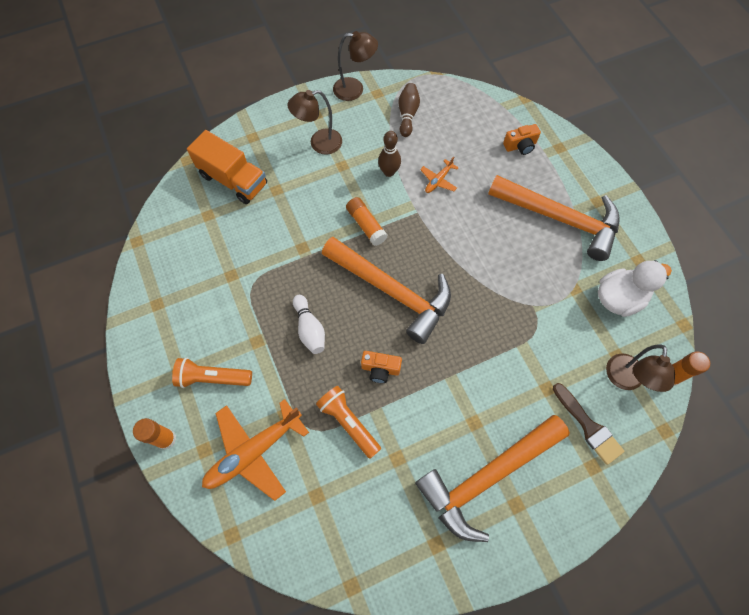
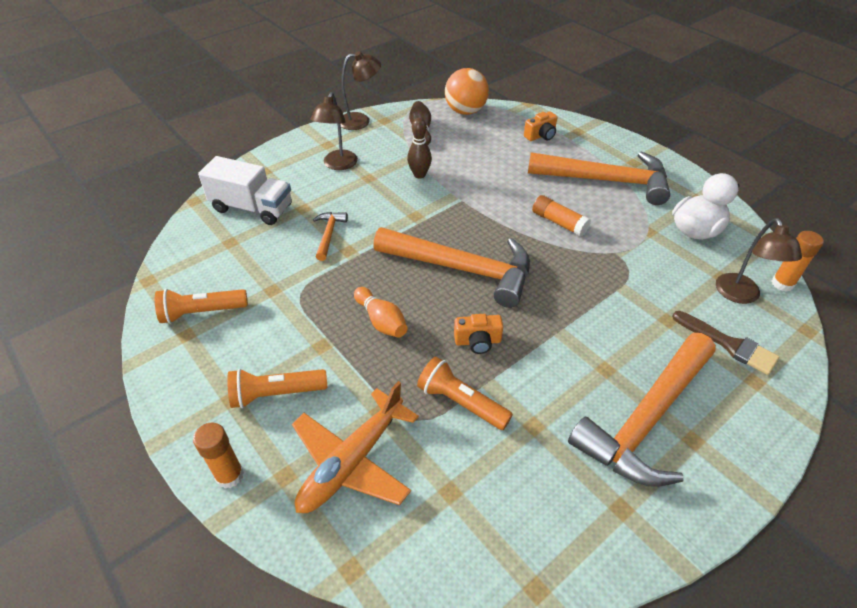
camera: 15 degrees left, 20 degrees down
(172, 285) = (202, 312): none -> orange flashlight
(233, 180) = (252, 208): orange truck -> white truck
(290, 226) = (329, 234): none -> orange hammer
(309, 329) = (381, 321): white bowling pin -> orange bowling pin
(319, 143) = (338, 165): brown lamp -> brown lamp turned 45 degrees counterclockwise
(366, 225) = (412, 220): orange glue stick -> orange glue stick (559, 222)
(438, 180) = (472, 173): orange plane -> none
(458, 97) = (465, 111): none -> orange ball

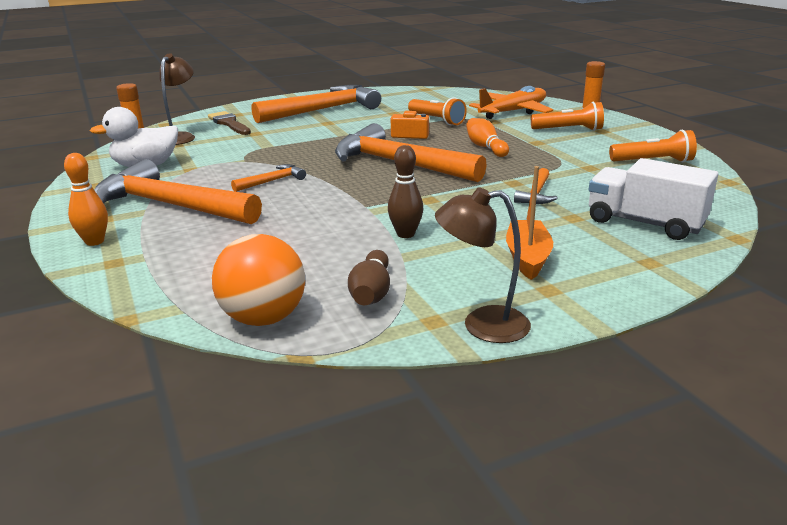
camera: 165 degrees left, 20 degrees down
(338, 165) = (527, 257): brown lamp -> orange boat
(541, 135) = (180, 262): orange camera -> none
(559, 222) = (272, 181): orange glue stick -> orange hammer
(610, 143) = (94, 241): none -> orange bowling pin

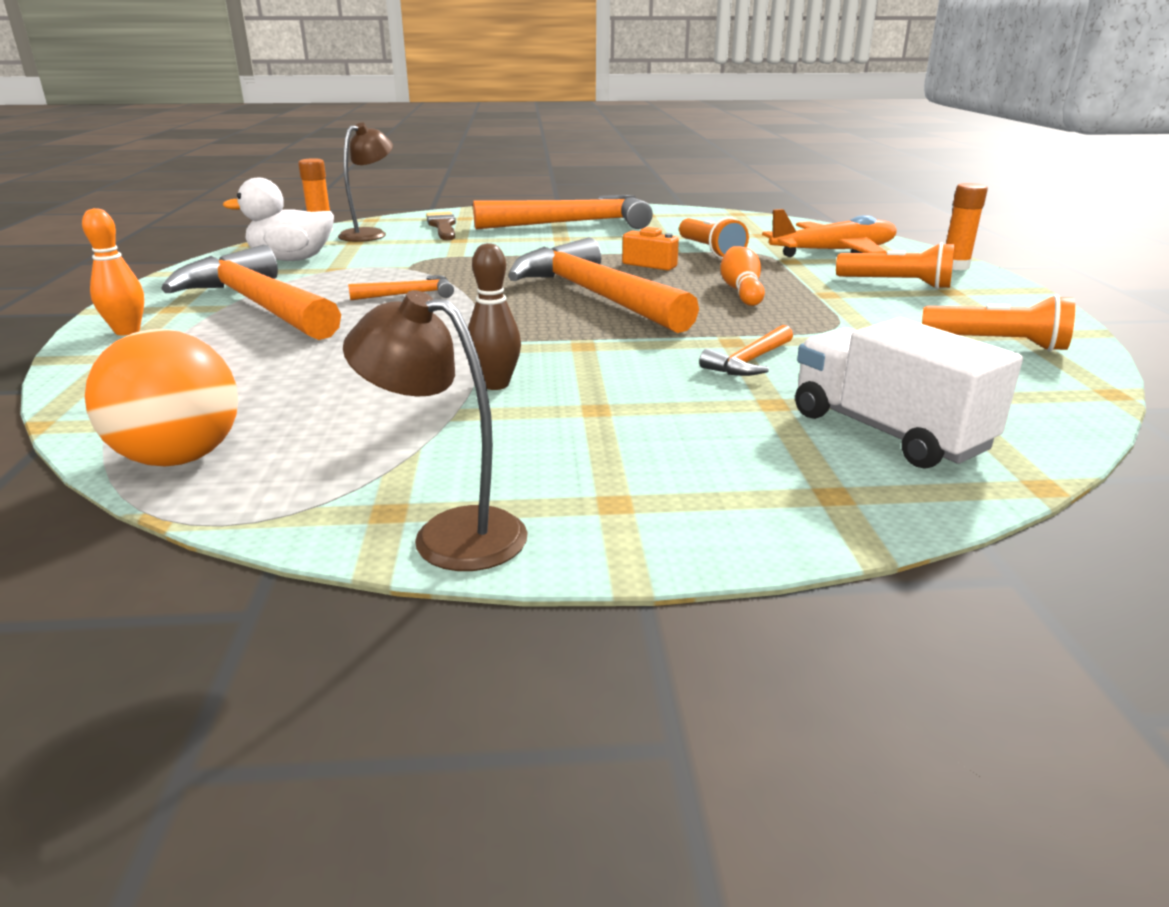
camera: 20 degrees right, 0 degrees up
(371, 293) = (354, 453): brown bowling pin -> none
(527, 257) = (634, 448): orange boat -> none

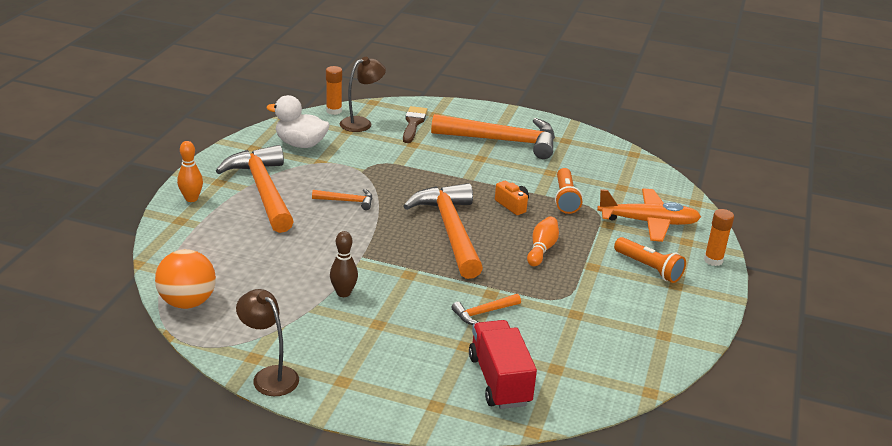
camera: 20 degrees right, 5 degrees up
(887, 432) = (499, 380): white truck -> red truck
(997, 344) = (638, 339): orange flashlight -> none

